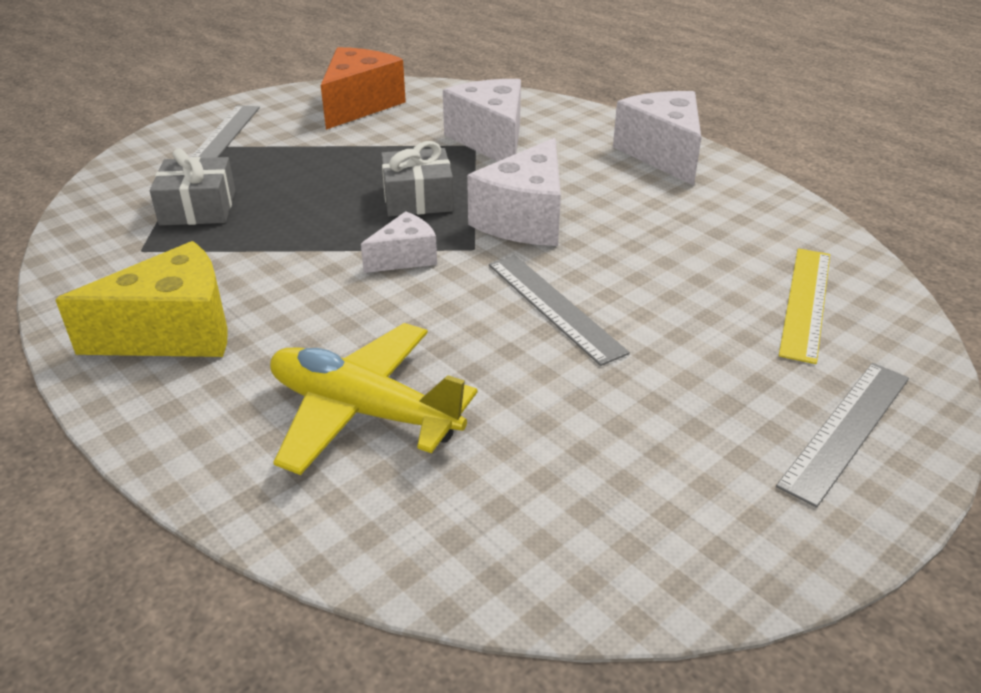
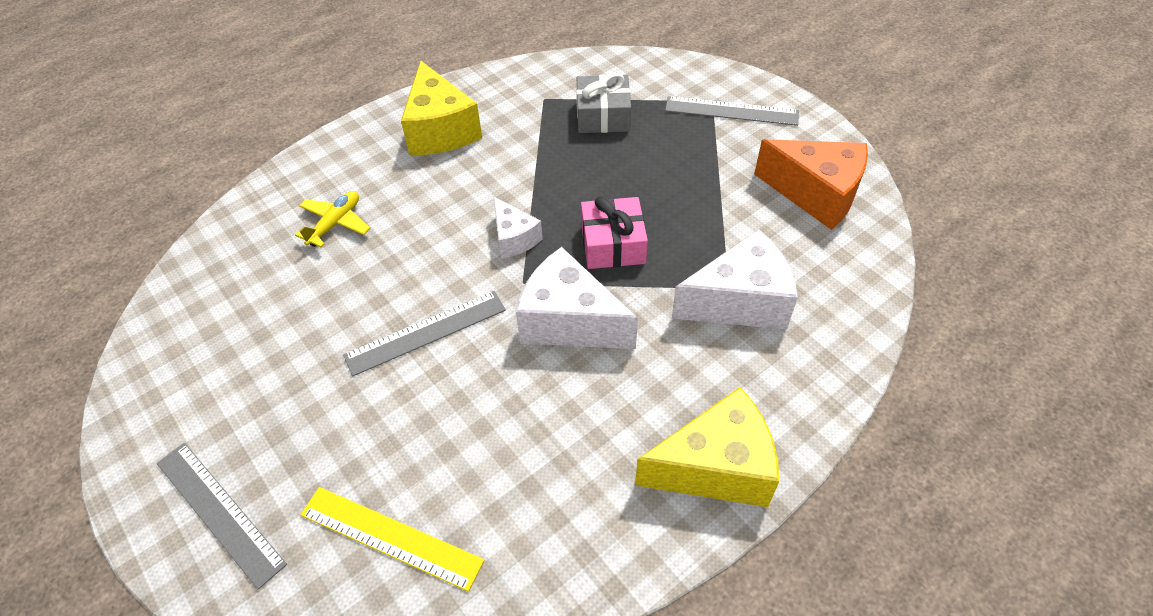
camera: 95 degrees right, 15 degrees up
(363, 411) = (335, 224): yellow plane -> yellow plane, size x0.56
(418, 198) = (613, 244): grey gift -> pink gift
(662, 154) = (715, 467): white cheese -> yellow cheese

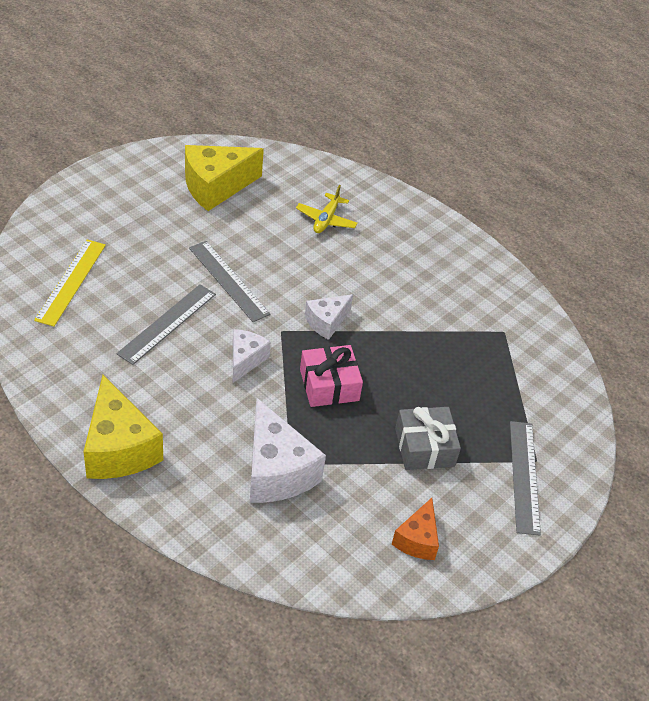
camera: 75 degrees right, 5 degrees down
(219, 512) = (90, 205): grey ruler -> grey ruler (167, 323)
(335, 224) = (326, 219): yellow plane -> yellow plane turned 90 degrees clockwise
(440, 130) = (444, 266): yellow cheese -> yellow cheese (216, 187)
(569, 321) = (245, 360): white cheese -> white cheese, size x0.57
(603, 116) = (490, 375): grey gift -> grey gift (424, 447)
(816, 194) = (417, 539): orange cheese -> orange cheese, size x0.57

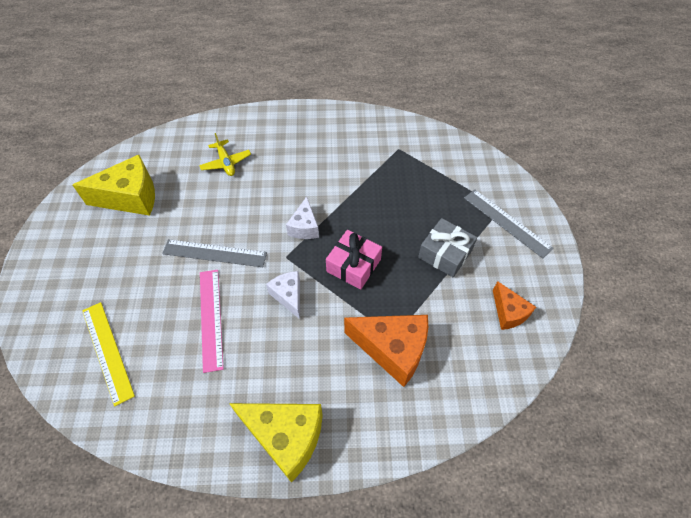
camera: 40 degrees left, 10 degrees up
(167, 323) = (210, 318): grey ruler -> pink ruler
(216, 187) = (130, 197): yellow cheese -> yellow cheese turned 120 degrees counterclockwise
(276, 470) = (392, 350): white cheese -> orange cheese

